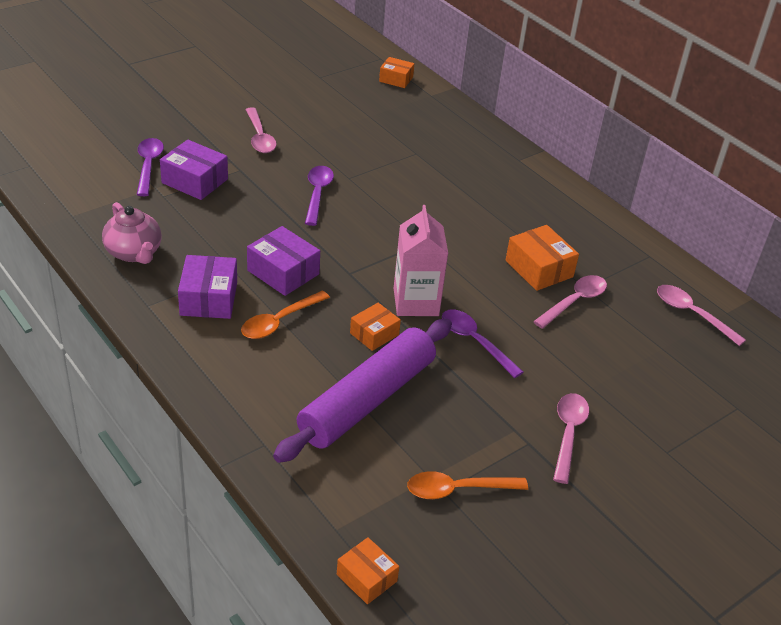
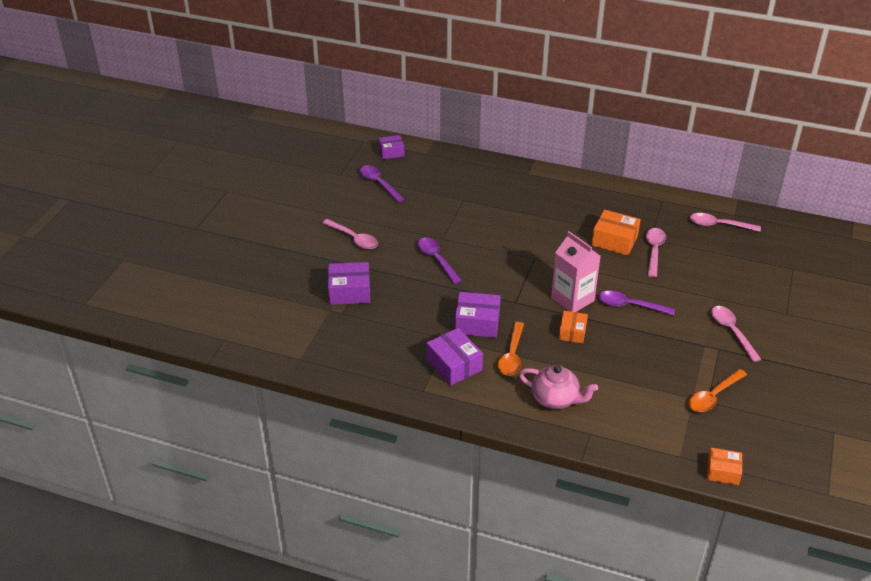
camera: 30 degrees left, 0 degrees up
(134, 253) = (372, 361): pink teapot -> pink teapot (555, 399)
(148, 166) = (306, 297): purple spoon -> purple spoon (379, 184)
(367, 400) = (613, 374): purple rolling pin -> none
(396, 79) = (391, 152): orange box -> purple box

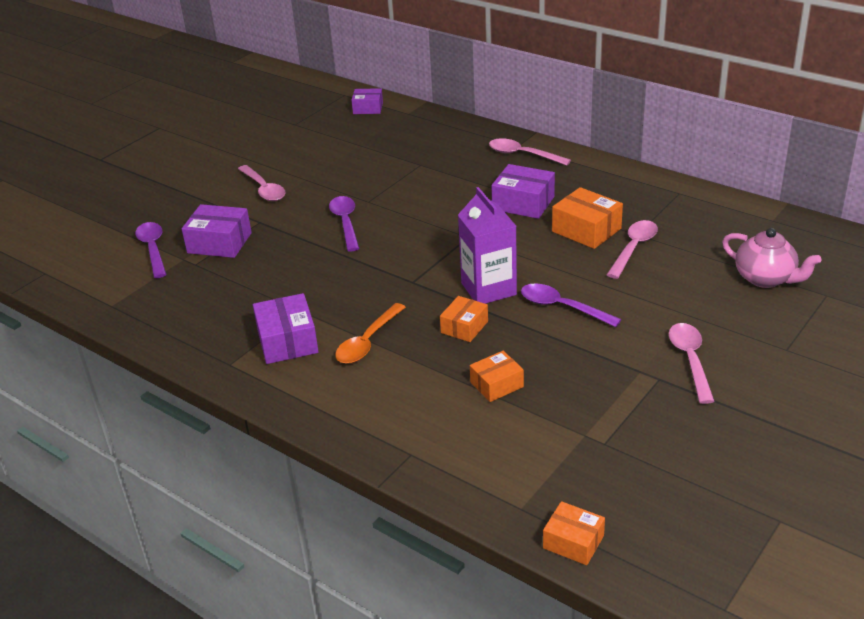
camera: 20 degrees right, 5 degrees down
(379, 184) = (332, 137): purple spoon -> purple spoon (153, 249)
(477, 323) = (348, 298): purple box -> purple box (523, 203)
(555, 399) = (391, 403): pink teapot -> pink teapot (765, 278)
(572, 299) = (488, 289): pink carton -> purple carton
(618, 372) = (496, 385): none -> orange box
(713, 396) = (616, 438): orange spoon -> none
(719, 225) = (743, 230): pink spoon -> pink spoon (523, 155)

